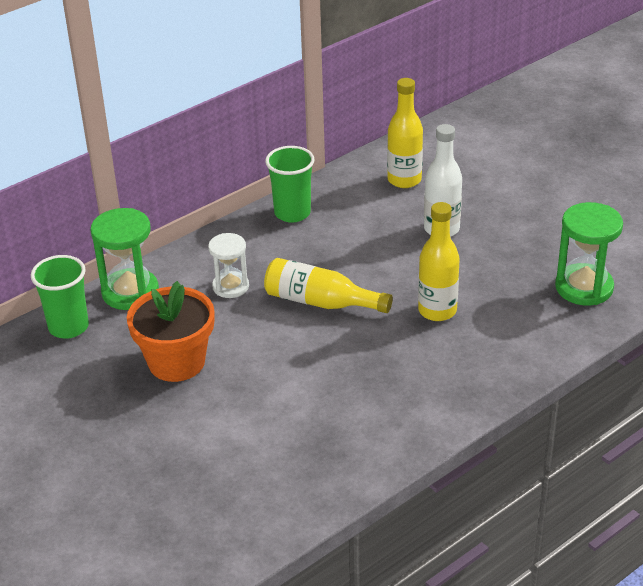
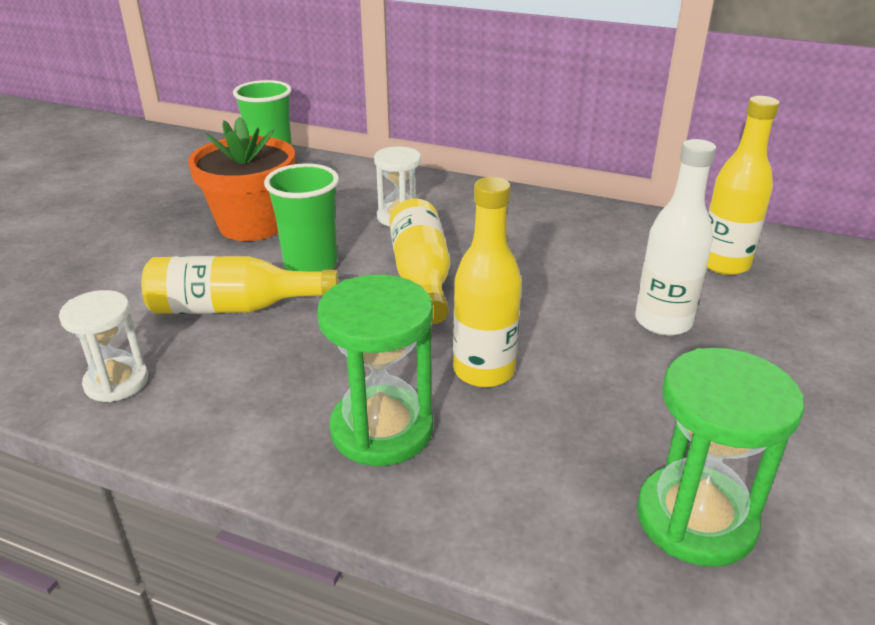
camera: 60 degrees right, 5 degrees down
(130, 292) = (345, 173): green hourglass -> green hourglass (382, 429)
(291, 395) = (234, 307): none -> yellow bottle
(292, 213) = (563, 213): green cup -> green cup (311, 265)
(340, 463) = (116, 382): none -> white hourglass

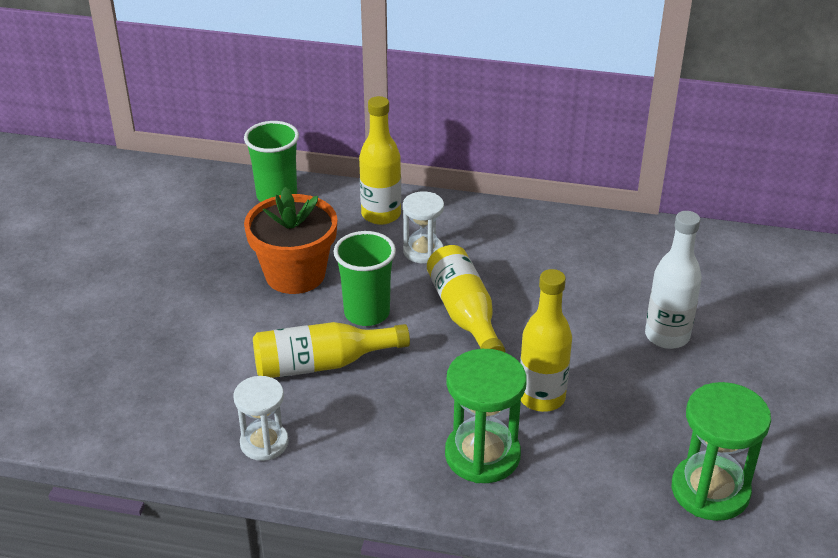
camera: 10 degrees left, 5 degrees up
(724, 264) = (707, 272): yellow bottle -> yellow bottle (381, 215)

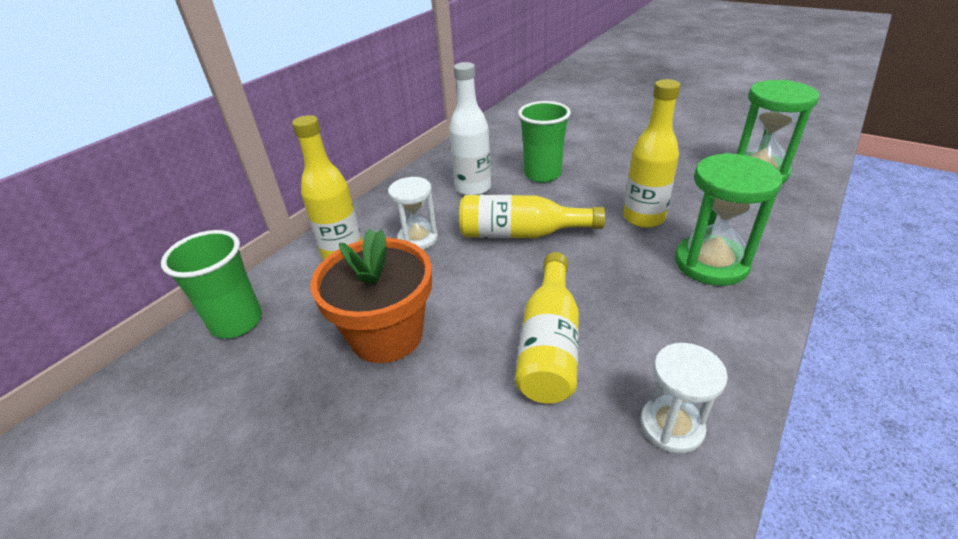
camera: 65 degrees left, 0 degrees up
(367, 313) = (485, 293): green cup -> green cup (542, 174)
(667, 336) = (592, 153): white bottle -> white bottle (473, 188)

